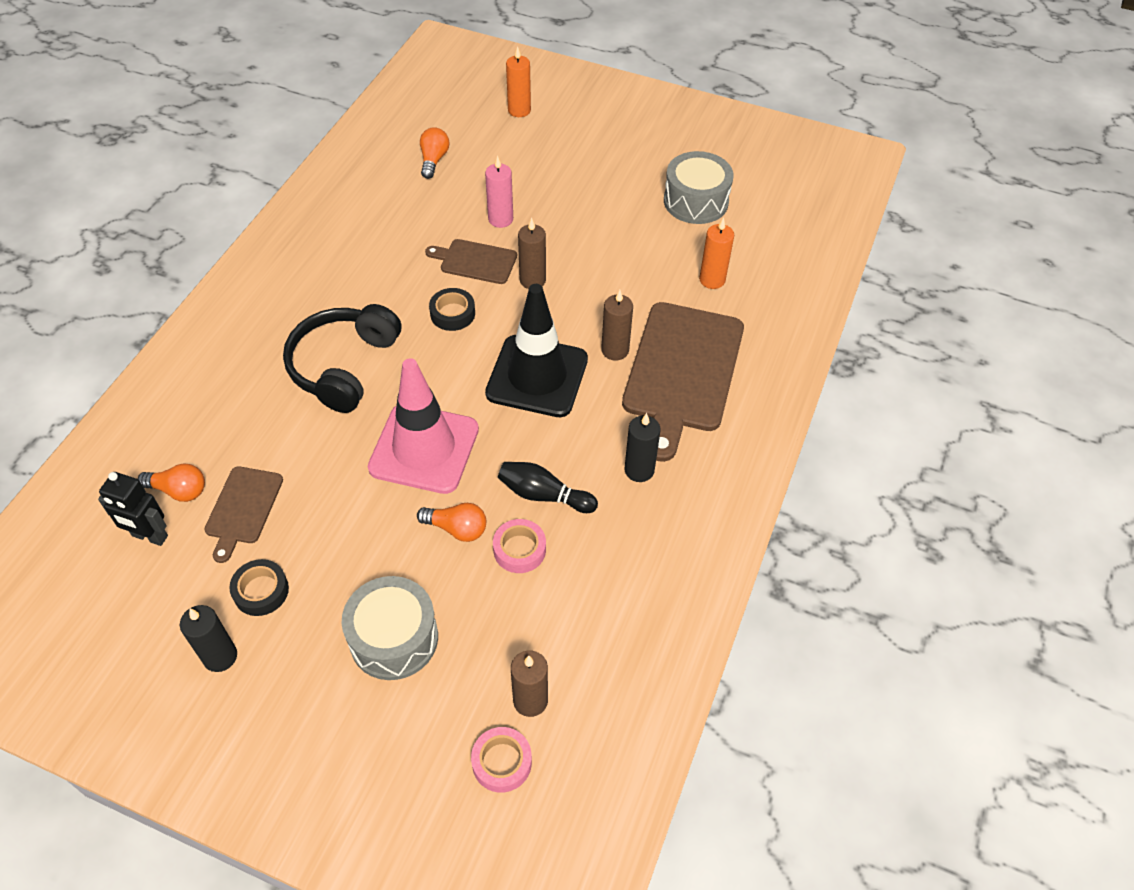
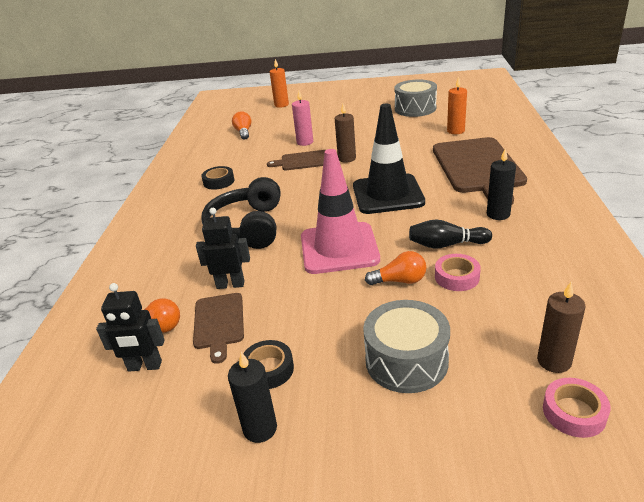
camera: 15 degrees left, 20 degrees down
(280, 456) = (230, 284): none -> black robot
(452, 314) = (306, 184): black tape -> black tape (219, 181)
(615, 350) = (427, 171): brown candle -> none

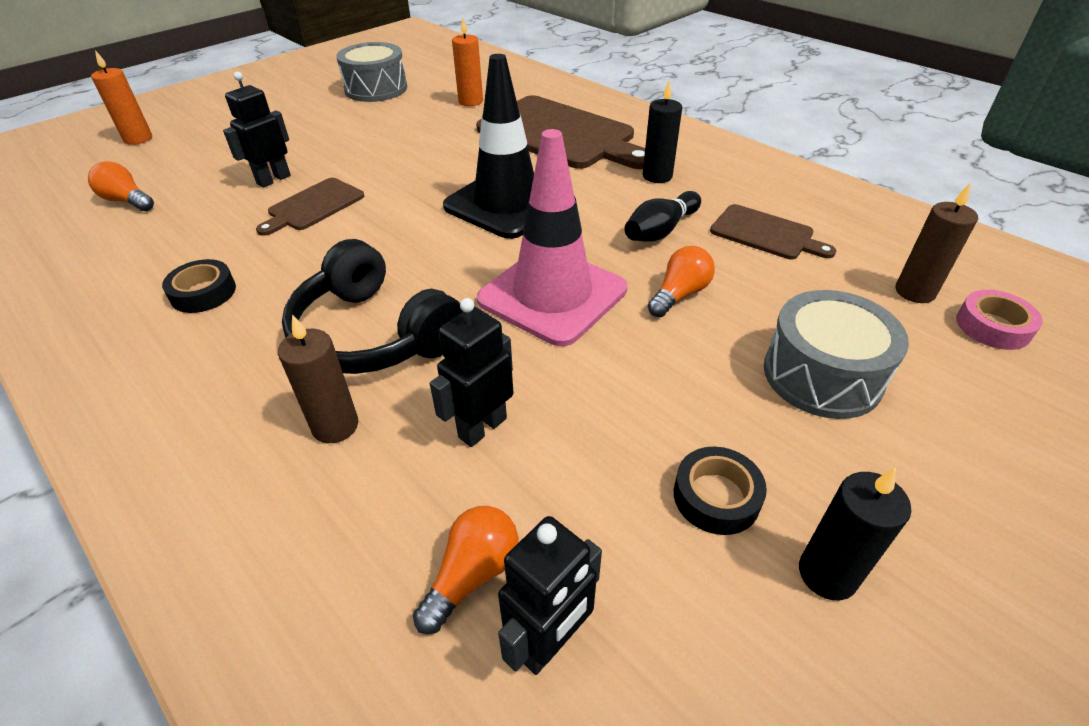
camera: 50 degrees left, 10 degrees up
(219, 323) = (555, 490): brown cutting board -> brown cutting board (765, 233)
(305, 142) = (273, 179): pink candle -> black robot
(347, 158) = (378, 179): brown candle -> brown candle (335, 426)
(457, 277) = (723, 259): pink tape -> none

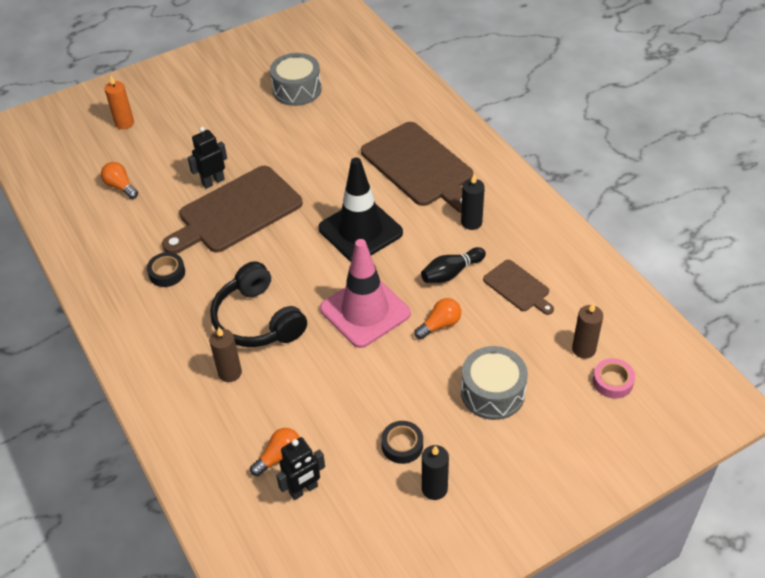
camera: 15 degrees right, 5 degrees up
(313, 206) = (236, 212): brown cutting board -> brown cutting board, size x1.98
(470, 101) = (365, 117): orange candle -> none
(482, 427) = (302, 388): black robot -> none

